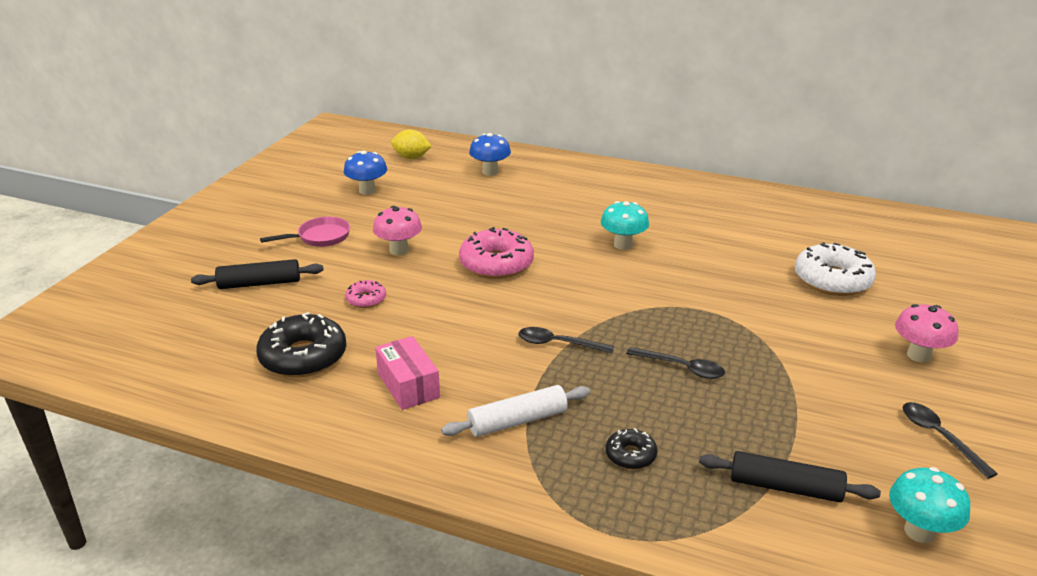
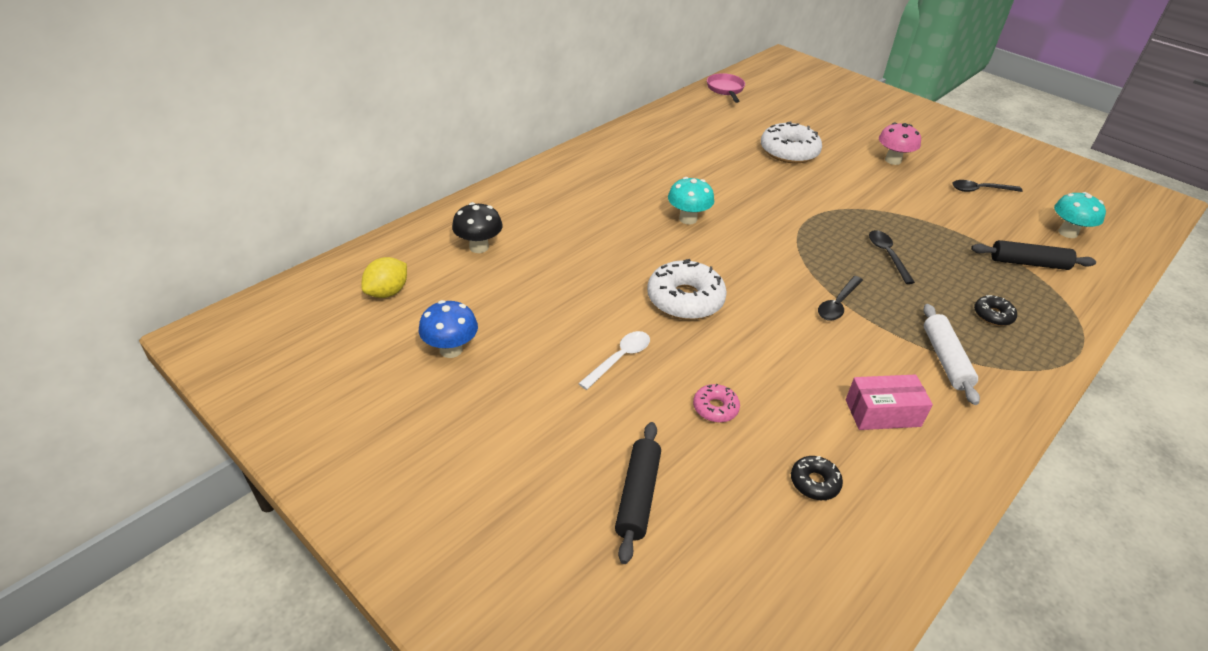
camera: 70 degrees left, 10 degrees up
(303, 357) = (814, 482): black donut -> black donut, size x0.51
(320, 237) = (549, 417): pink pan -> pink pan (725, 89)
(399, 250) = (620, 358): pink mushroom -> white spoon
(490, 172) = (479, 247): blue mushroom -> black mushroom
(496, 264) = (685, 299): pink donut -> white donut
(682, 368) = (887, 255): black spoon -> black spoon turned 60 degrees counterclockwise
(785, 487) = (1028, 263): black rolling pin -> black rolling pin turned 60 degrees clockwise

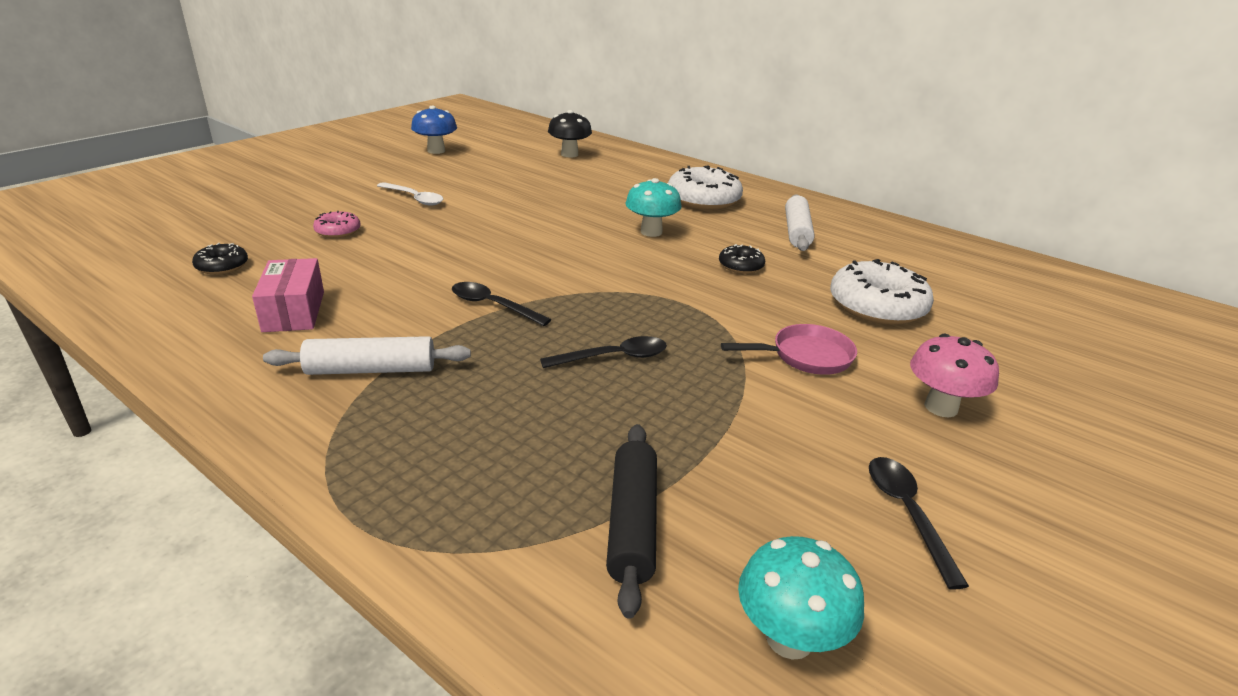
camera: 85 degrees right, 10 degrees down
(387, 292) = (504, 134): yellow lemon -> none
(638, 496) = (255, 202): black rolling pin -> none
(677, 155) = (797, 231): none -> white rolling pin
(685, 299) = (499, 225): white donut -> white donut (703, 200)
(725, 89) = (1036, 271): pink pan -> pink pan (805, 356)
(993, 315) = (465, 436): black donut -> black donut (740, 266)

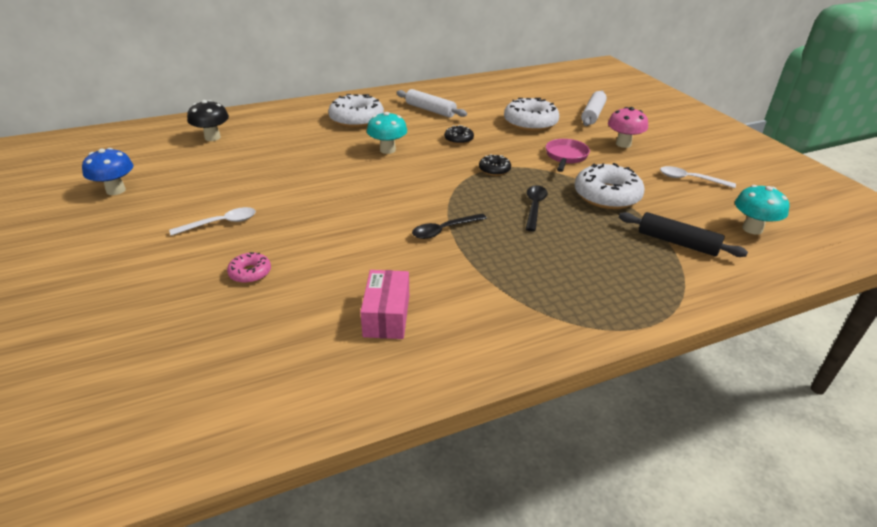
camera: 60 degrees left, 5 degrees up
(222, 266) = (263, 347): black donut -> black donut (494, 170)
(294, 311) = (387, 316): pink box -> pink box turned 75 degrees clockwise
(371, 370) = (497, 293): white rolling pin -> white rolling pin (593, 114)
(720, 418) = (607, 196): none -> white donut
(907, 513) = (690, 179): black spoon -> white spoon

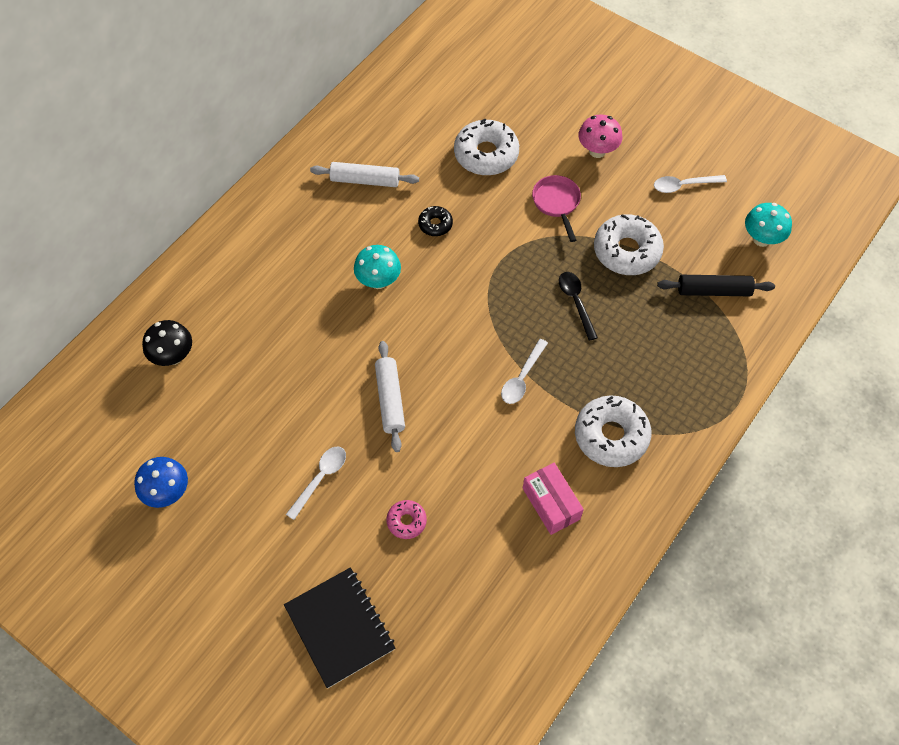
camera: 30 degrees left, 25 degrees up
(110, 314) = (340, 627): none -> black notebook
(356, 119) = (299, 240): white donut -> white donut (611, 436)
(444, 230) = (522, 378): black spoon -> white spoon
(494, 170) = (505, 261): black donut -> none
(593, 114) = (538, 104): white rolling pin -> white rolling pin (390, 399)

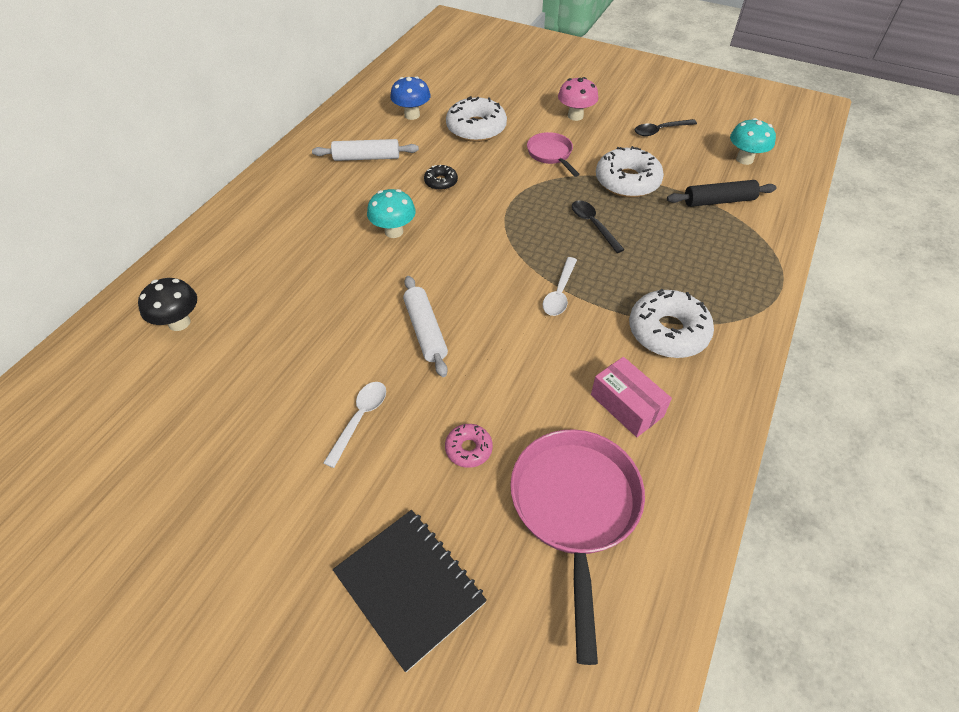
camera: 10 degrees left, 10 degrees down
(168, 492) = (175, 461): blue mushroom -> blue mushroom (412, 115)
(481, 588) = (575, 509): none -> pink pan
(683, 185) = (660, 131): white spoon -> black spoon

